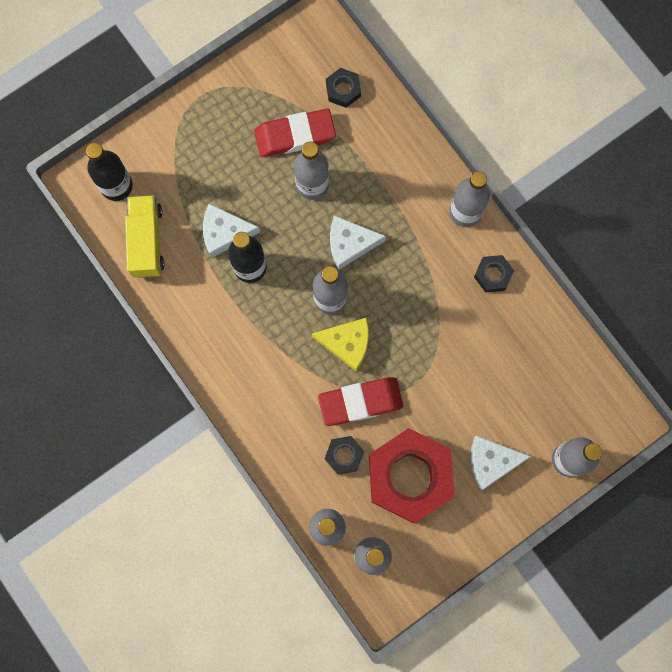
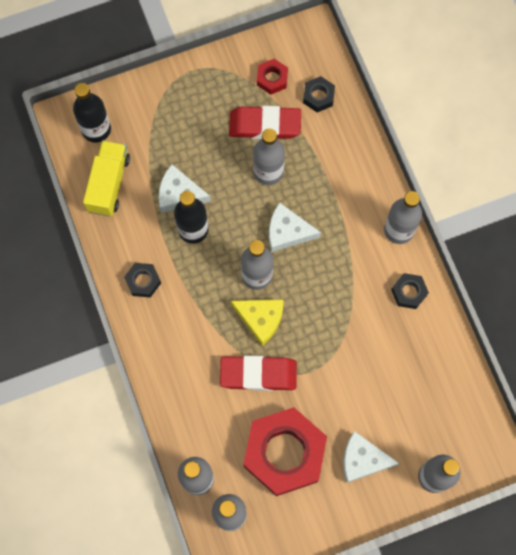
camera: 15 degrees right, 5 degrees down
(289, 83) = (272, 79): none -> red nut
(344, 455) = (230, 418): black nut -> black nut (143, 281)

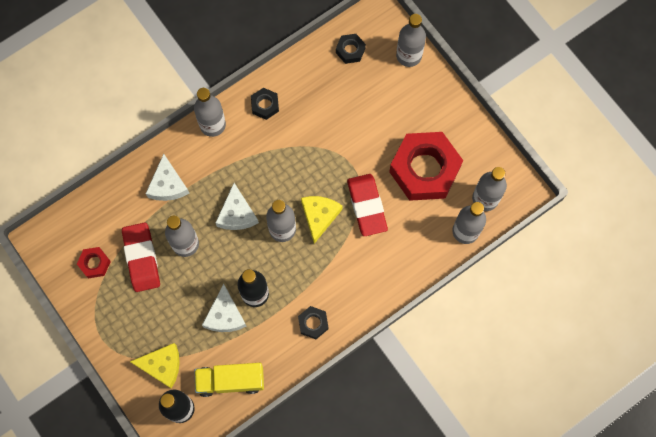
camera: 105 degrees left, 0 degrees up
(145, 121) = (162, 366): none -> yellow cheese
(318, 96) = (103, 219): black nut -> black nut (350, 50)
(362, 459) = (411, 110): white cheese -> white cheese (167, 184)

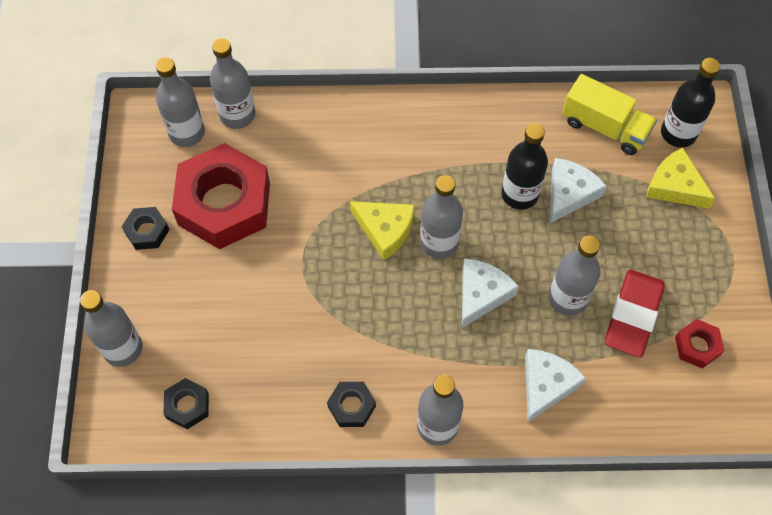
camera: 145 degrees left, 10 degrees down
(313, 323) = (475, 127): black nut -> black nut (147, 231)
(319, 216) = (385, 230): yellow cheese -> yellow cheese turned 105 degrees counterclockwise
(366, 206) = (322, 206): red eraser -> none

